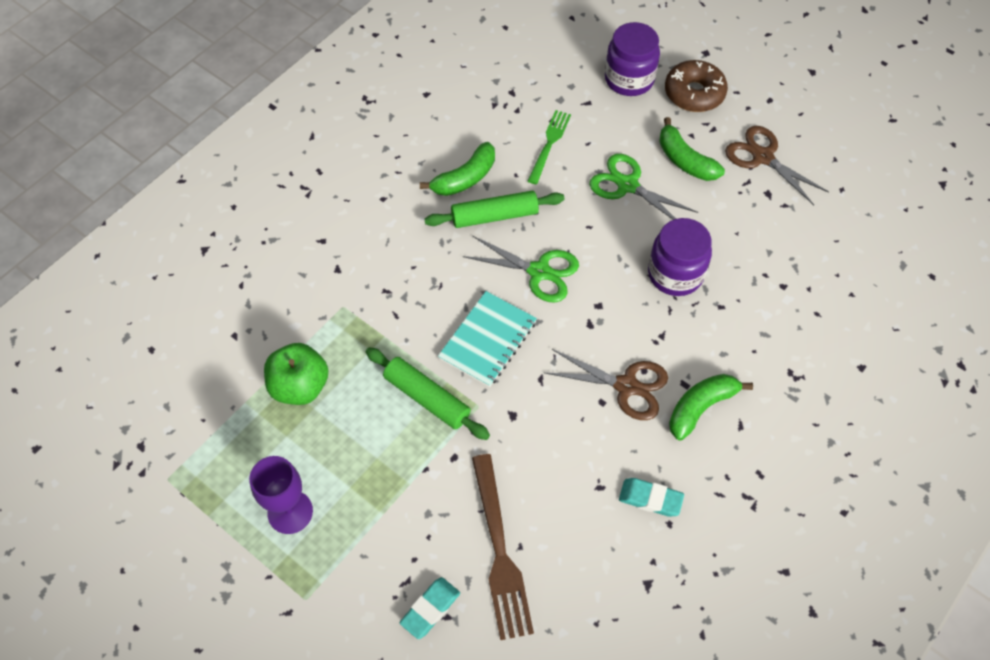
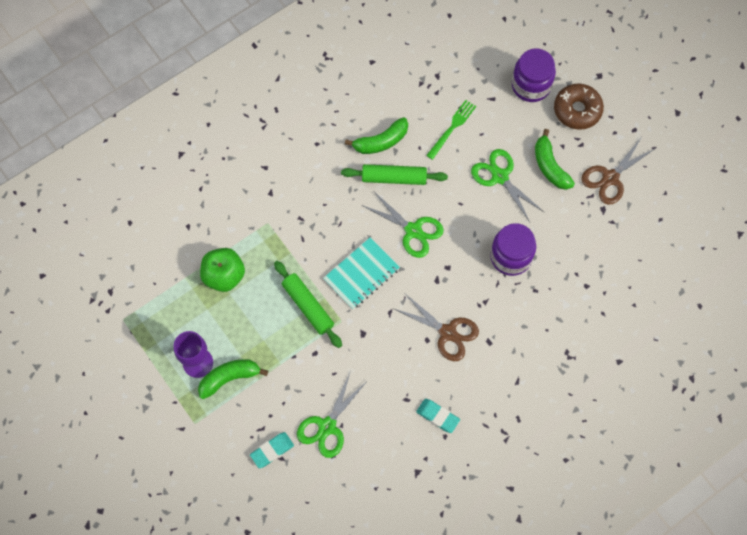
camera: 15 degrees right, 10 degrees up
(500, 553) = (327, 426): brown fork -> green scissors
(700, 407) = (494, 361): green banana -> green banana (229, 378)
(762, 157) = (610, 178): brown scissors -> brown scissors turned 105 degrees counterclockwise

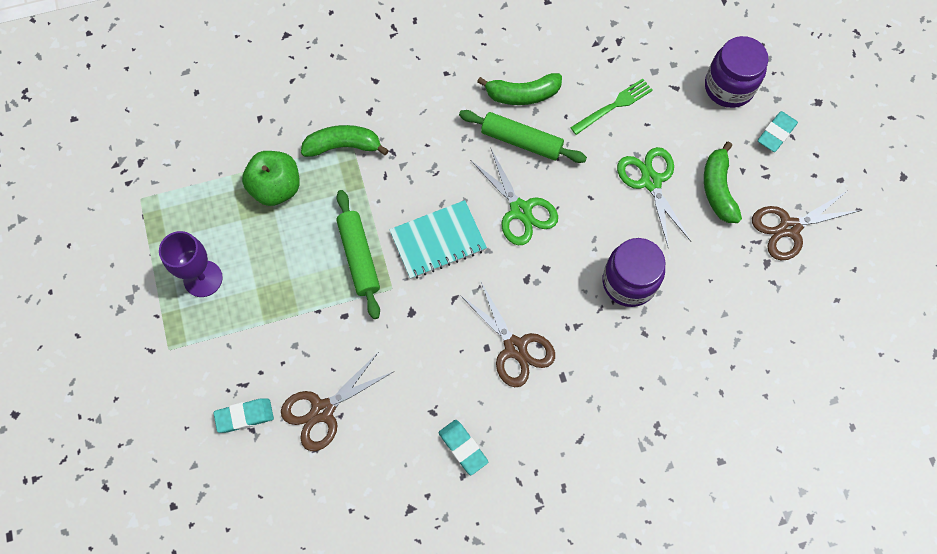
camera: 20 degrees right, 0 degrees up
(229, 378) = (231, 310): green banana -> green banana (343, 146)
(327, 426) = (323, 410): green scissors -> brown scissors
(577, 110) = (776, 133): brown donut -> turquoise eraser

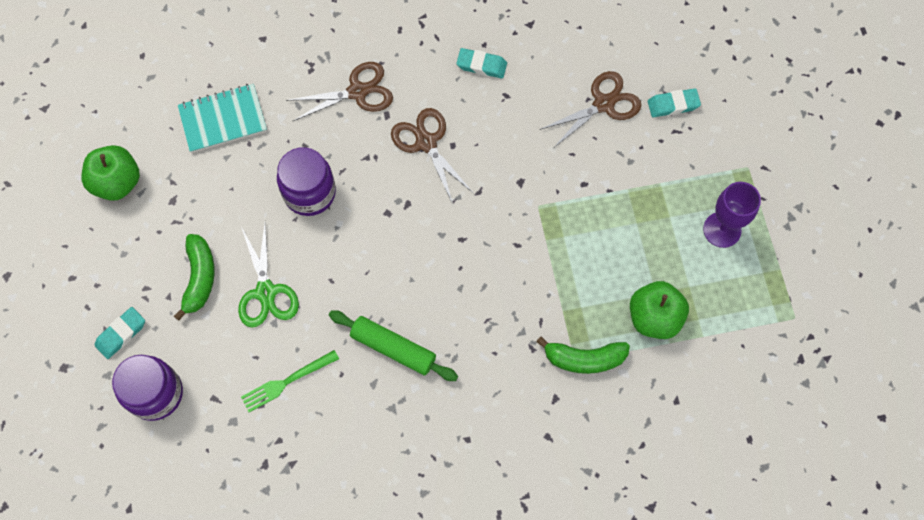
camera: 175 degrees left, 0 degrees up
(359, 257) = (569, 238): green rolling pin -> none
(438, 241) = (490, 248): turquoise notebook -> turquoise notebook (223, 119)
(463, 447) = (481, 65): turquoise eraser -> turquoise eraser turned 45 degrees counterclockwise
(520, 210) = (404, 272): green scissors -> none
(522, 94) = (384, 404): green banana -> none
(789, 228) = (140, 232): brown scissors -> brown scissors (357, 92)
(829, 277) = (117, 182): none -> green apple

